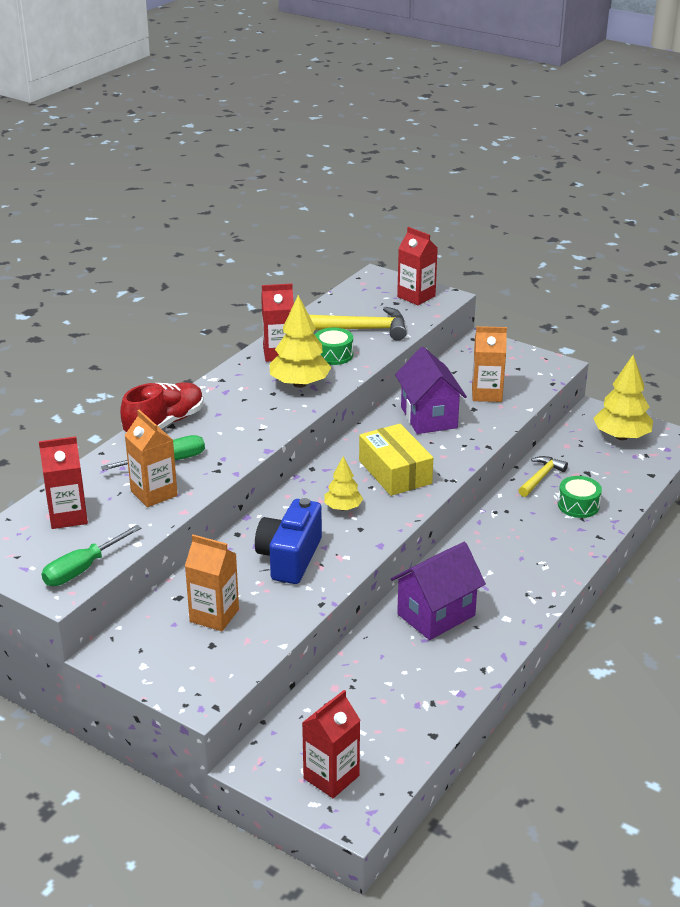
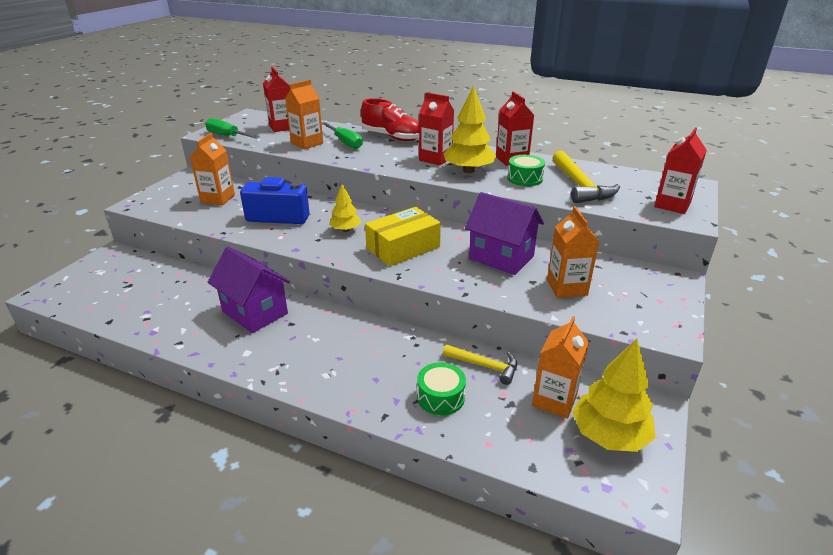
camera: 80 degrees right, 0 degrees up
(331, 777) = (86, 281): red carton -> red carton (435, 159)
(429, 417) = (501, 258): purple house -> purple house turned 60 degrees clockwise
(584, 452) = (554, 400): none -> orange carton

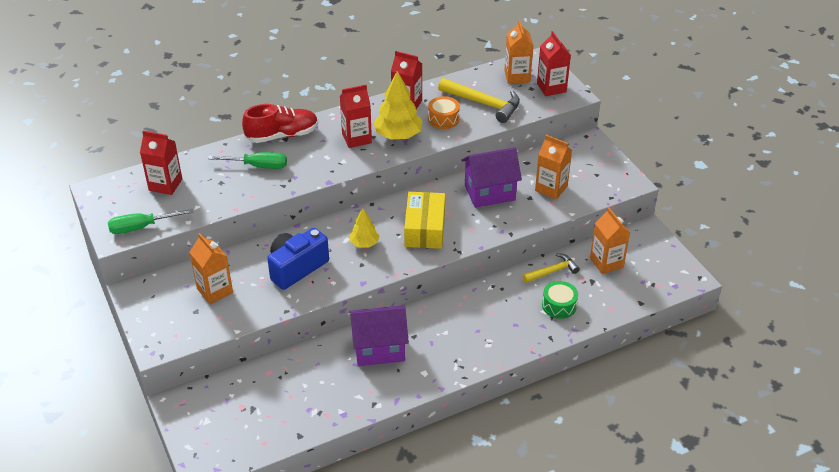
camera: 50 degrees left, 10 degrees up
(307, 143) = (229, 188): orange carton -> orange carton (517, 76)
(525, 178) = (443, 119): green drum -> orange drum
(609, 435) = (648, 261): yellow tree -> none

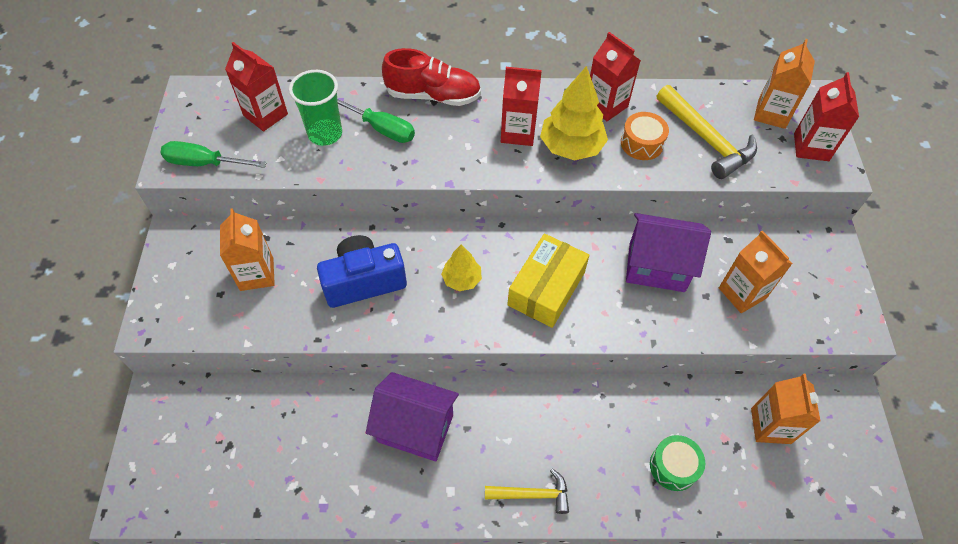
camera: 25 degrees right, 15 degrees up
(219, 182) = (325, 134): none -> green cup
(552, 271) = (691, 407): yellow hammer -> yellow hammer (532, 494)

